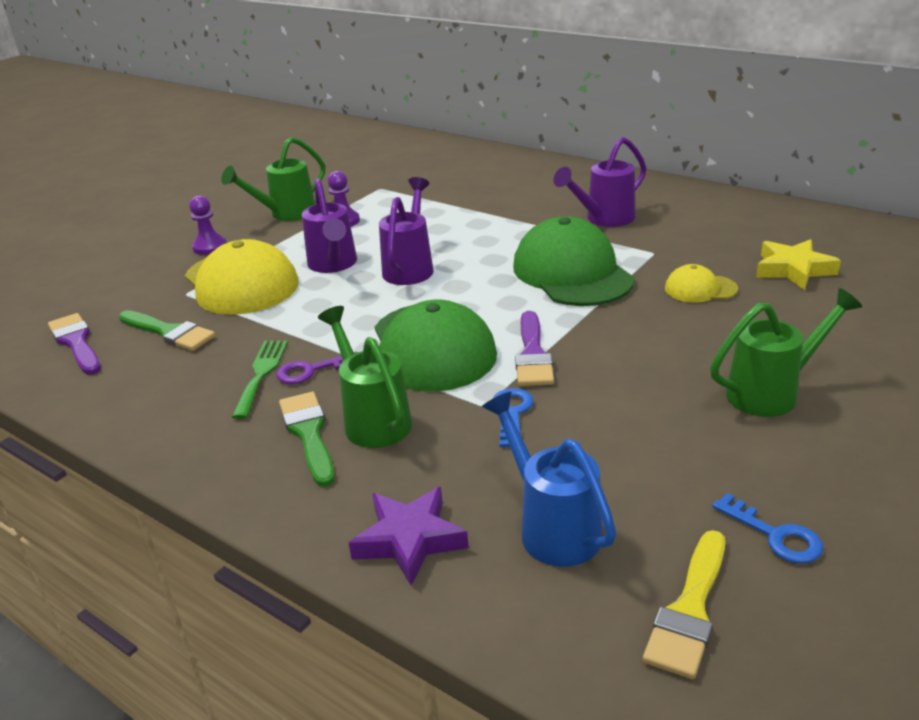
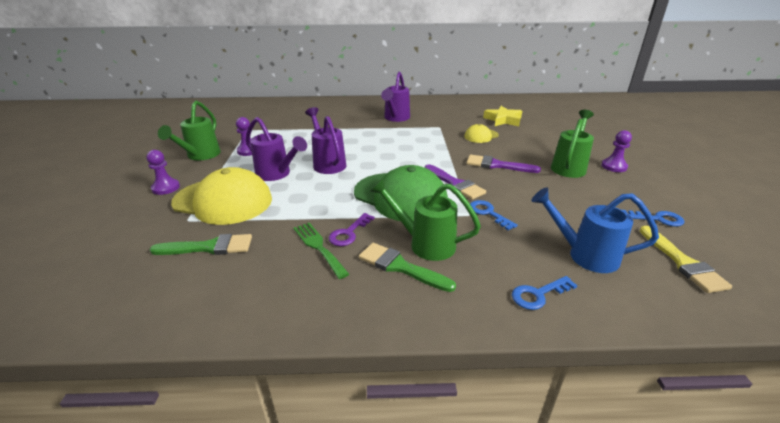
camera: 40 degrees left, 0 degrees up
(76, 342) = (130, 282): purple brush -> purple brush (497, 165)
(409, 540) = (538, 294): purple star -> blue key
(572, 273) = (416, 144): green cap -> none
(865, 422) = (614, 166): none -> purple pawn

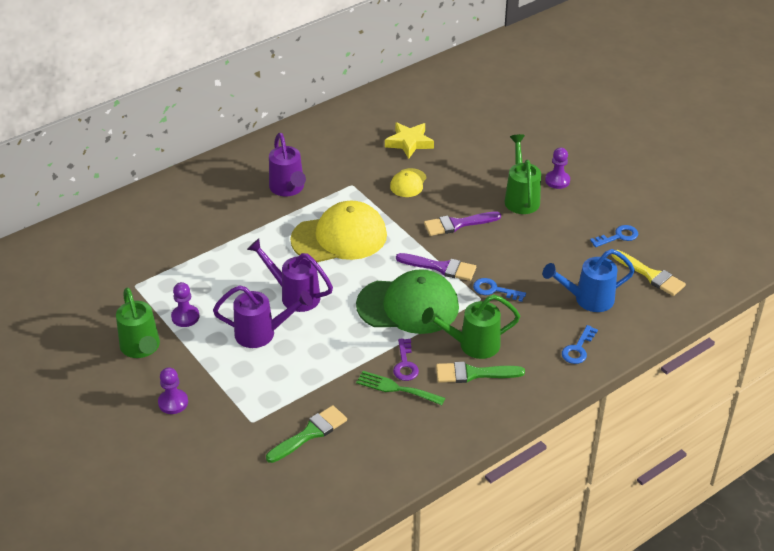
camera: 35 degrees left, 10 degrees up
(223, 201) = (254, 388): yellow cap -> yellow cap (339, 237)

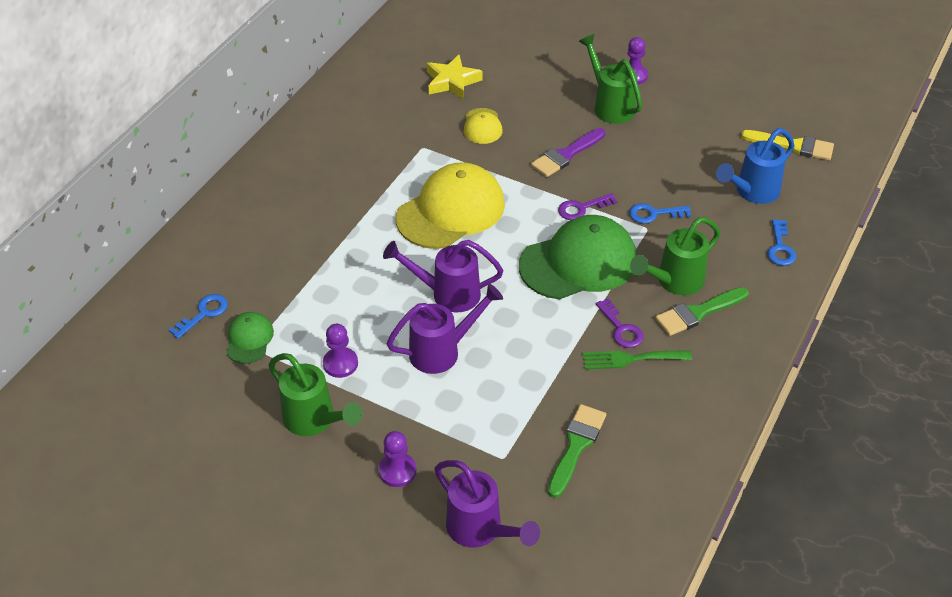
camera: 25 degrees left, 5 degrees up
(136, 279) = (249, 339): none -> green cap
(288, 189) = (355, 175): purple watering can -> purple watering can (481, 530)
(440, 267) = (582, 208): purple brush -> purple key
(618, 236) = (734, 116): blue key -> blue key (203, 314)

